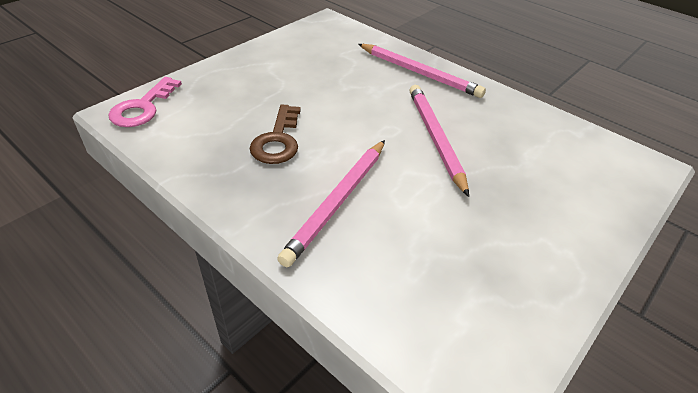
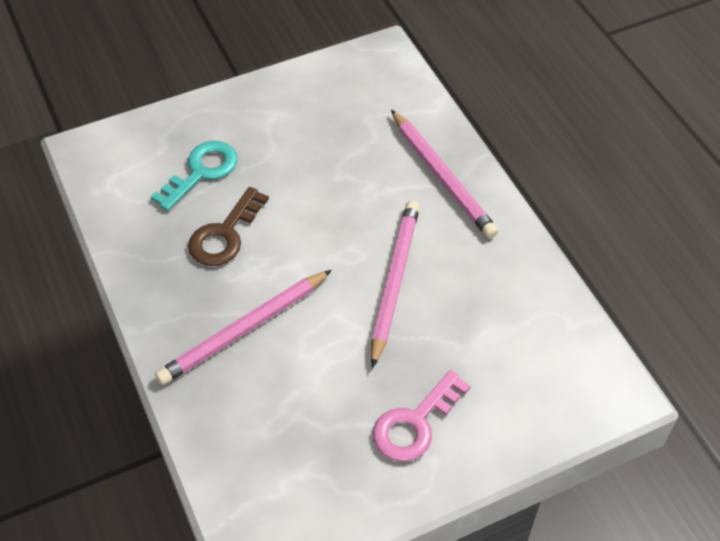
camera: 25 degrees right, 10 degrees up
(143, 107) = (109, 149): pink key -> pink key (415, 423)
(233, 106) = (201, 172): none -> turquoise key

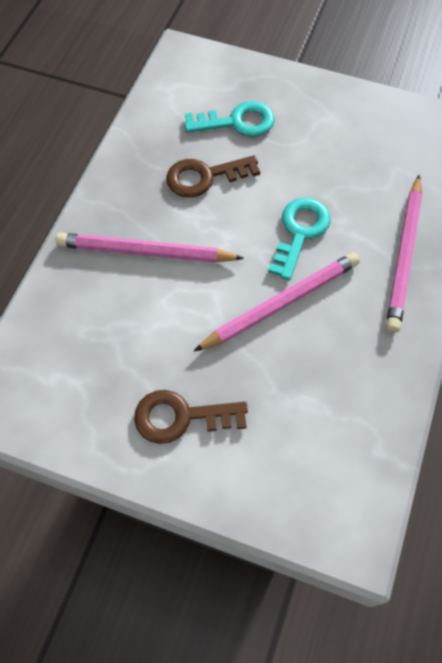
camera: 45 degrees right, 10 degrees up
(349, 219) = (300, 232): none -> turquoise key
(415, 423) = (181, 417): pink key -> brown key

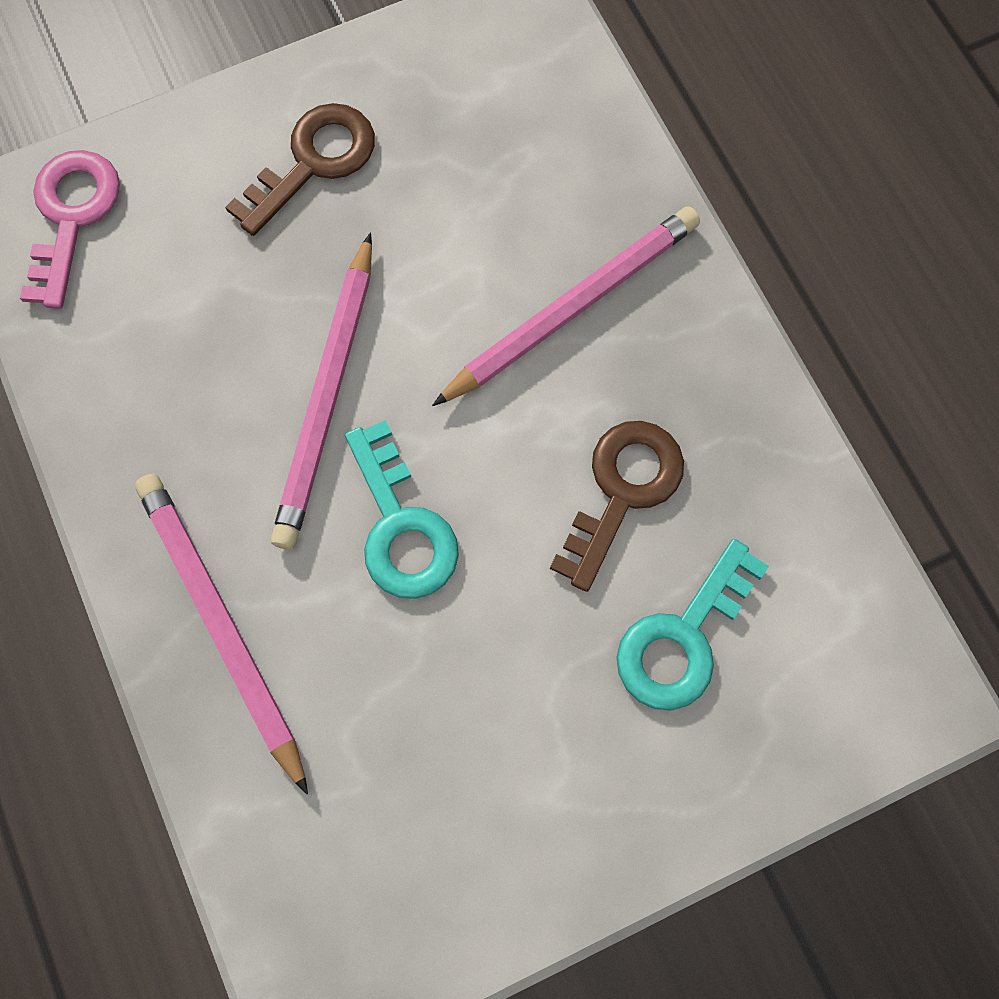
camera: 135 degrees right, 10 degrees up
(325, 499) = (71, 216): none -> pink key

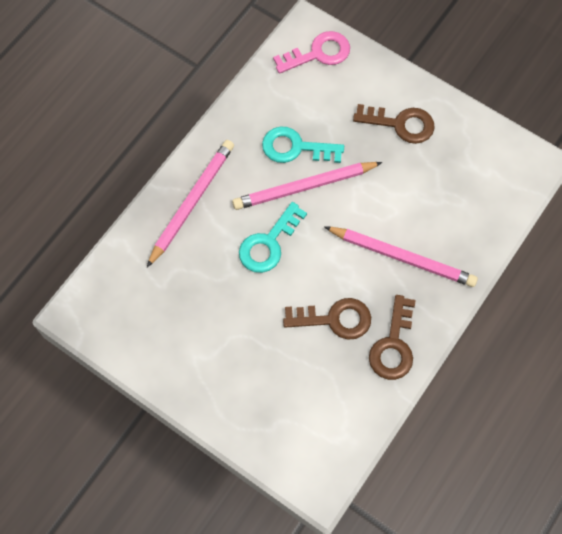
camera: 60 degrees right, 5 degrees down
(682, 637) = (287, 374): turquoise key -> turquoise key (295, 147)
(729, 418) = (393, 345): none -> brown key

